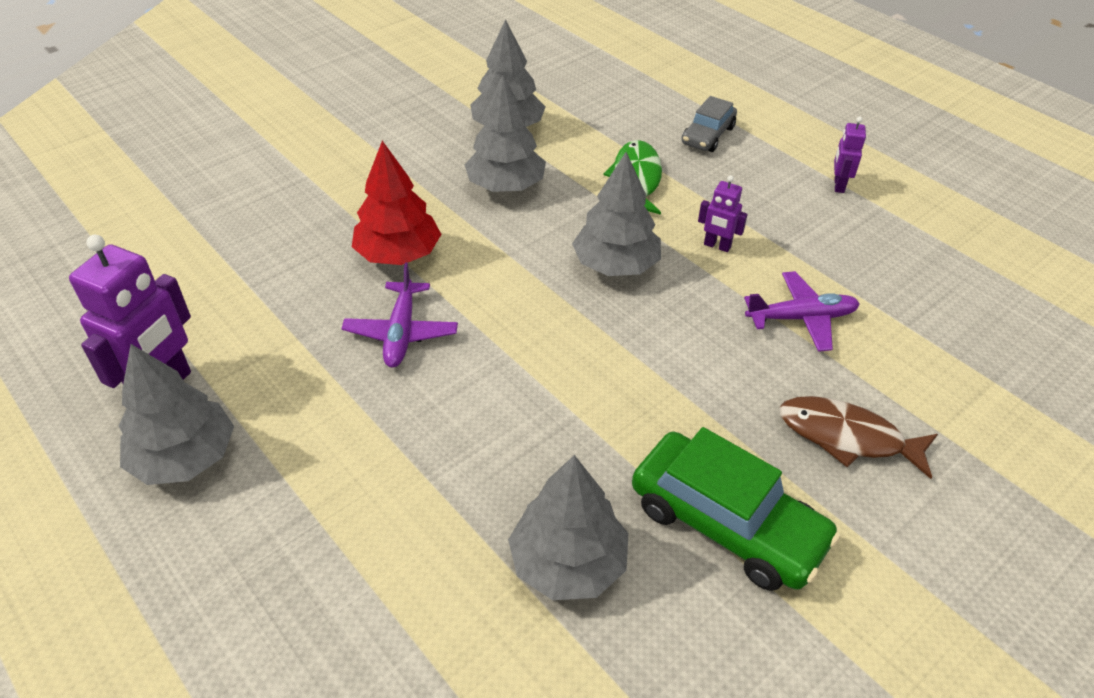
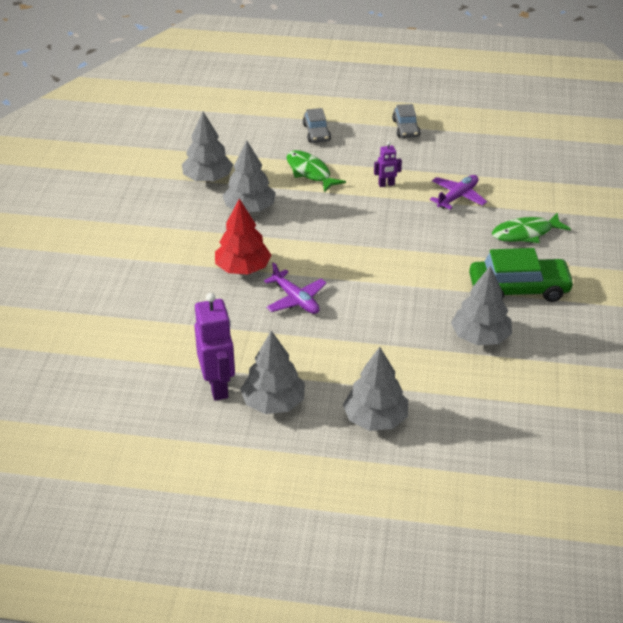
camera: 40 degrees left, 5 degrees down
(616, 265) = (353, 217): grey tree -> grey tree (375, 419)
(838, 185) = (405, 128): purple robot -> grey car
(847, 437) = (525, 233): brown fish -> green fish

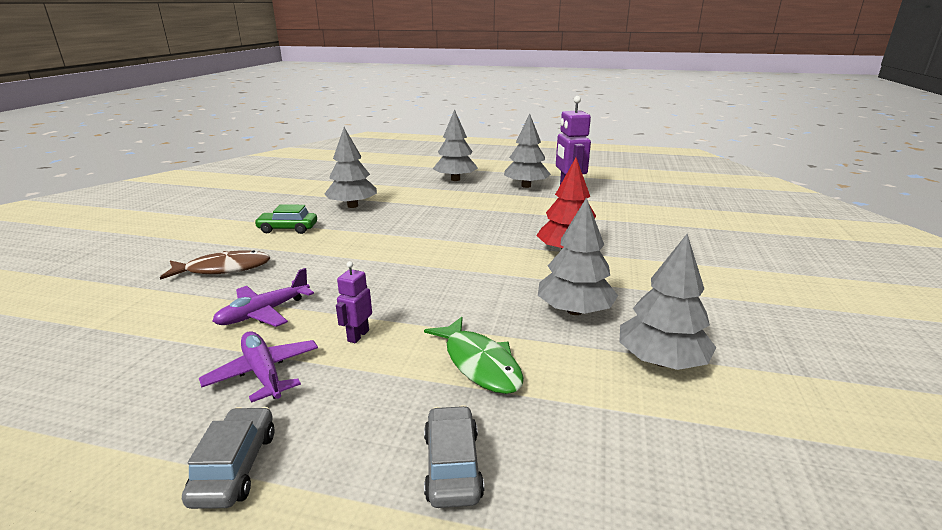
camera: 175 degrees left, 15 degrees down
(296, 300) = (508, 229): purple plane -> purple plane (263, 373)
(386, 184) = (358, 335): purple robot -> purple robot turned 60 degrees counterclockwise
(518, 289) = (288, 229): green car -> green car, size x0.58
(525, 233) = (223, 269): green fish -> brown fish

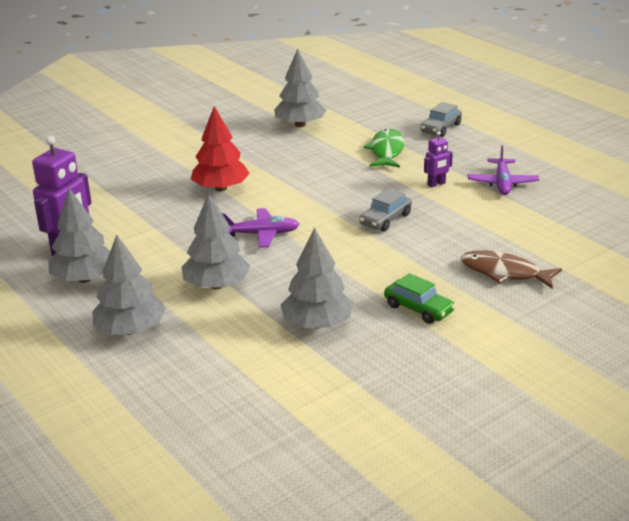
camera: 140 degrees left, 5 degrees up
(235, 466) = (528, 154): grey car -> grey car (385, 219)
(264, 313) = (487, 219): purple plane -> purple plane (261, 234)
(574, 310) = (295, 155): grey tree -> grey tree (216, 285)

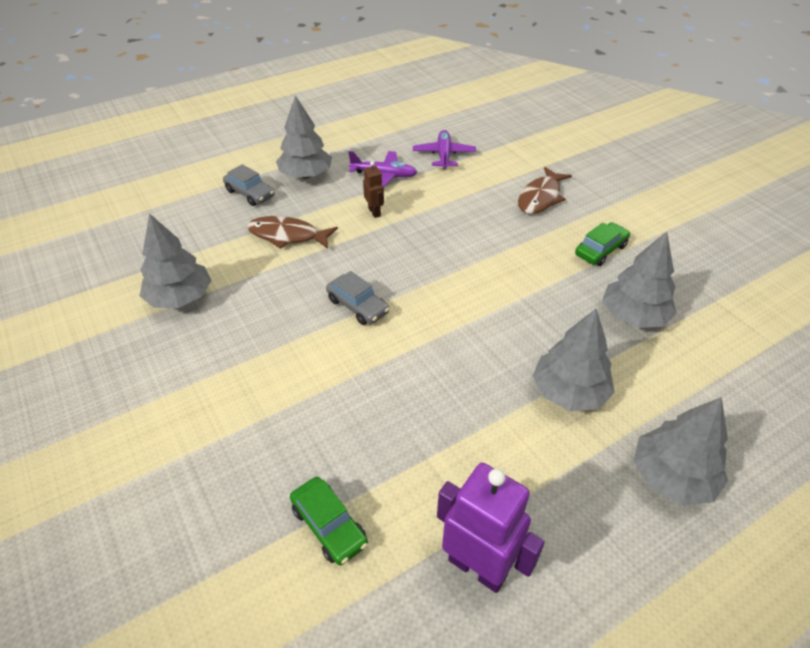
camera: 85 degrees left, 15 degrees up
(84, 278) = (559, 539): grey tree -> grey tree (306, 175)
(106, 199) = (329, 525): none -> green car
(221, 188) = (334, 383): red tree -> none
(261, 234) = (458, 348): purple plane -> purple plane (444, 155)
(385, 219) = (440, 252): grey car -> grey car (358, 306)
(386, 151) = (287, 235): green fish -> brown fish
(436, 184) = (374, 212): purple robot -> brown robot

